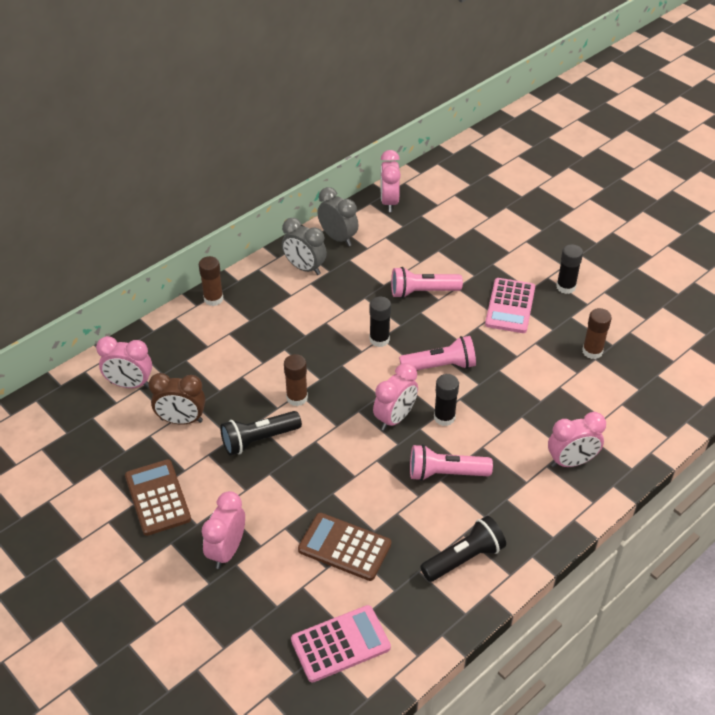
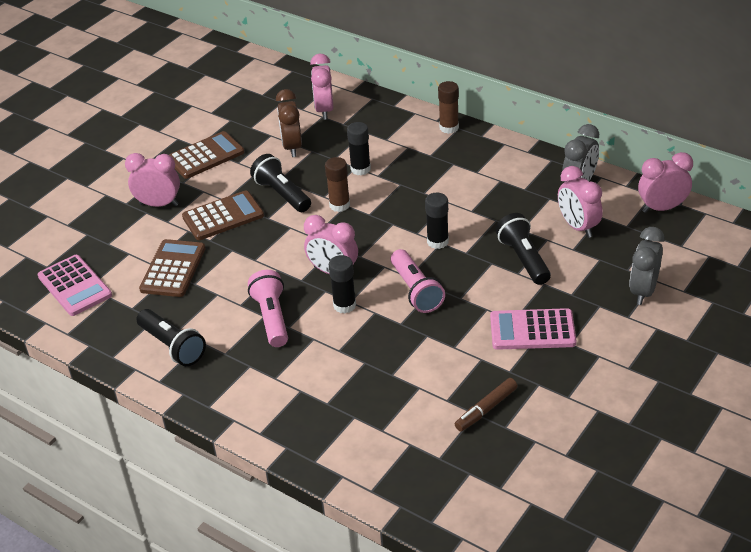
camera: 80 degrees right, 5 degrees down
(274, 494) = (223, 216): none -> brown calculator
(304, 268) = (520, 172): grey clock -> grey clock (643, 291)
(422, 292) = (523, 259): pink flashlight -> black flashlight
(565, 287) = (589, 373): black glue stick -> black glue stick (360, 169)
(571, 462) = (310, 409): pink clock -> pink clock (578, 227)
(592, 351) = (486, 409): brown glue stick -> brown marker

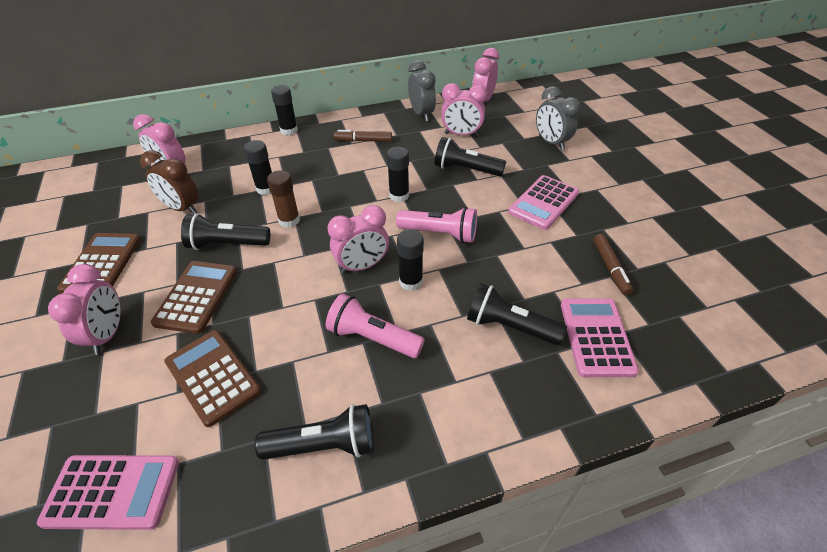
camera: 55 degrees left, 5 degrees up
(159, 204) = (107, 334): pink clock -> pink clock turned 135 degrees clockwise
(353, 380) = (509, 326): none -> black flashlight
(391, 432) = (596, 337): none -> pink calculator
(449, 127) = (289, 130): brown glue stick -> black glue stick
(489, 176) = (363, 141): none -> brown marker

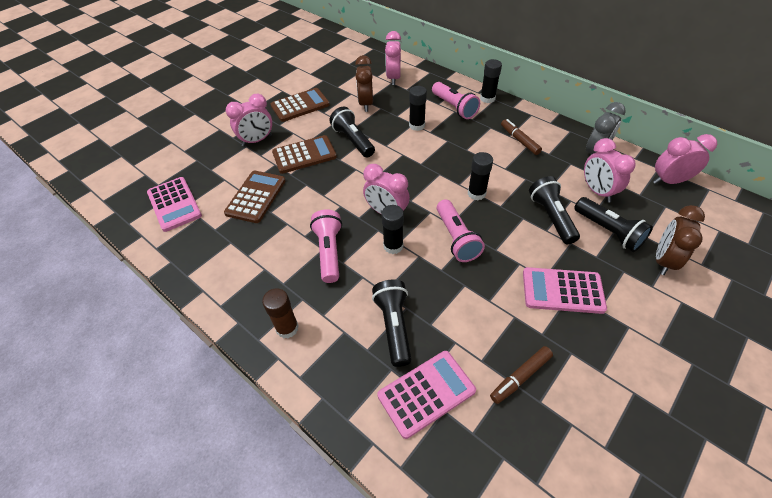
camera: 60 degrees right, 5 degrees up
(274, 154) = (454, 107): none -> pink flashlight
(289, 220) = (397, 154): brown glue stick -> brown glue stick (287, 328)
(324, 445) = (239, 271): black flashlight -> black flashlight (608, 231)
(551, 143) = (663, 260): grey clock -> brown clock

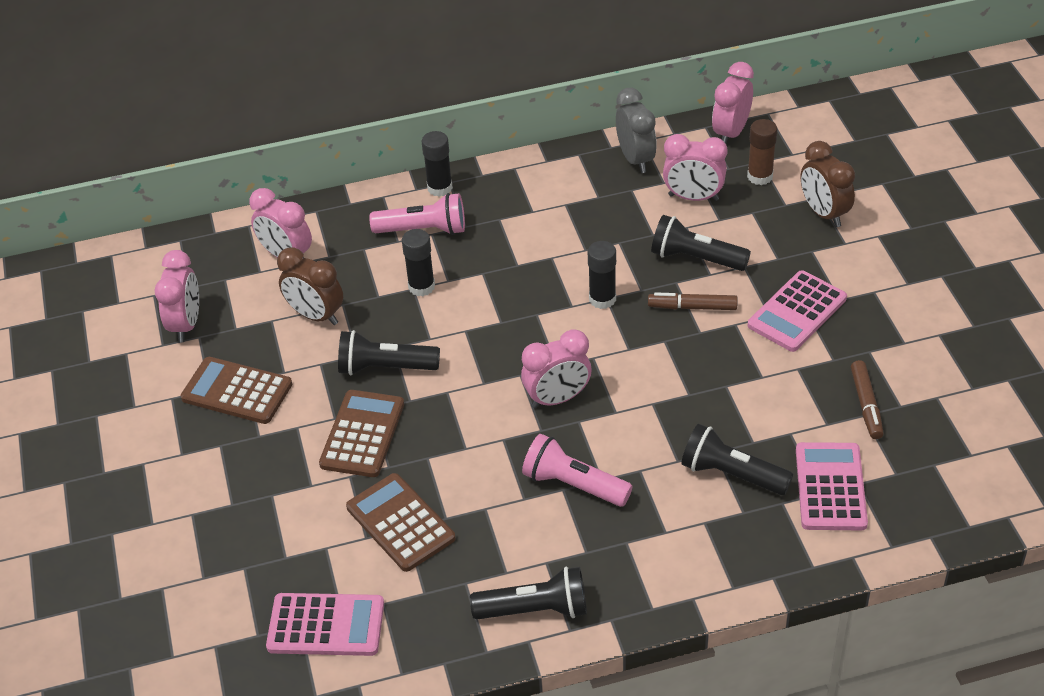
camera: 55 degrees left, 5 degrees down
(257, 140) = (272, 476): pink clock -> pink clock (186, 324)
(287, 328) = (658, 573): brown glue stick -> brown glue stick (760, 176)
(300, 105) = (237, 391): brown calculator -> brown calculator turned 75 degrees counterclockwise
(393, 246) = (617, 419): black glue stick -> none
(456, 238) = (655, 356): pink flashlight -> none
(519, 140) = (550, 207): brown marker -> brown marker (692, 307)
(608, 231) = (754, 227): black flashlight -> black flashlight (535, 610)

